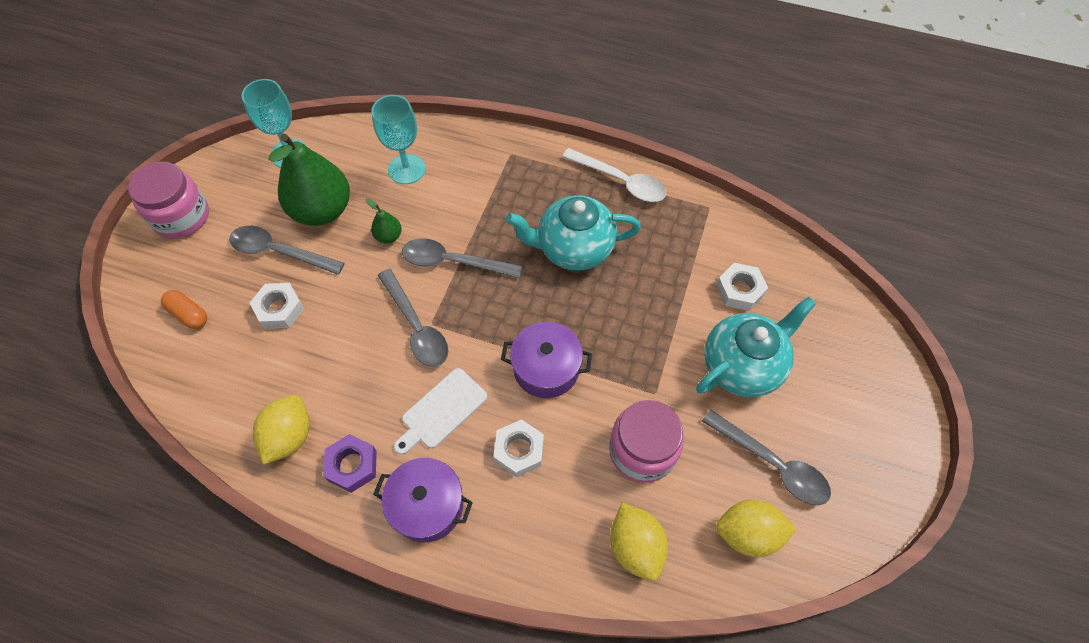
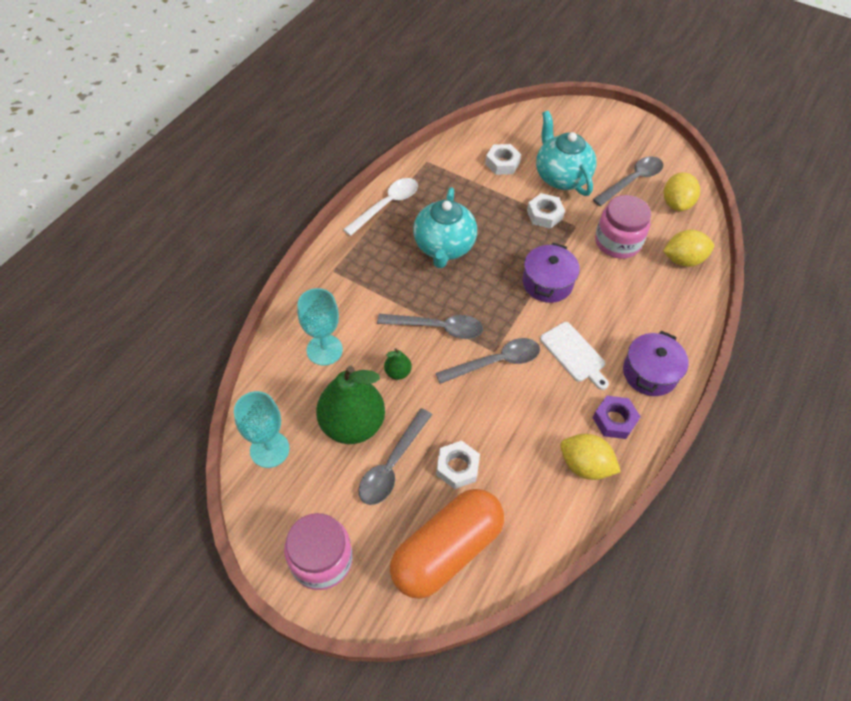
camera: 80 degrees left, 5 degrees down
(189, 314) = (446, 550): orange capsule -> orange capsule, size x2.43
(453, 262) = (437, 328): grey spoon -> grey spoon turned 105 degrees counterclockwise
(519, 450) = (611, 310): white nut -> white nut (544, 214)

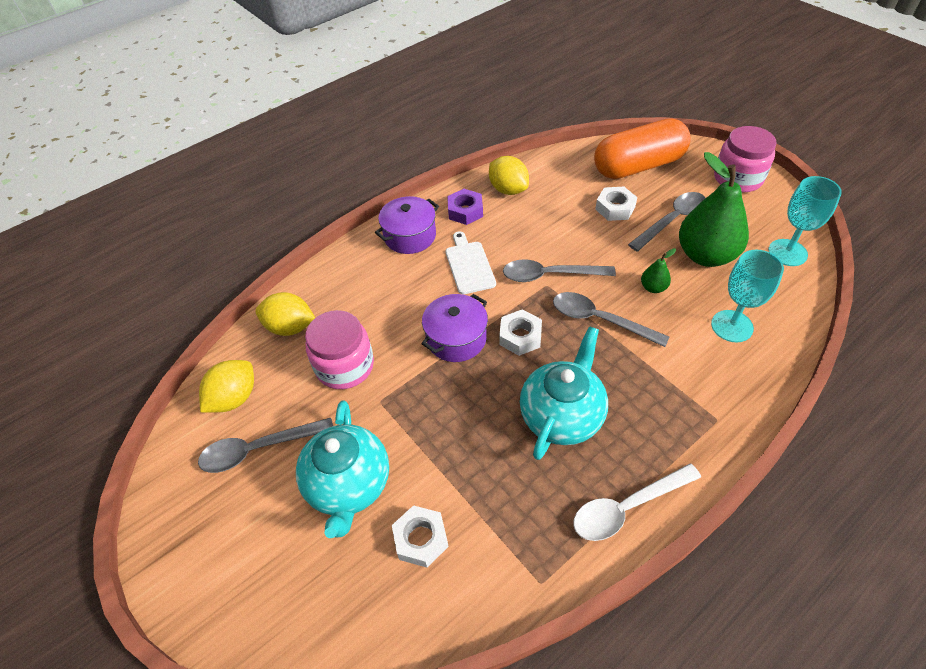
camera: 155 degrees left, 5 degrees down
(544, 214) = (409, 428): white nut -> white nut (520, 336)

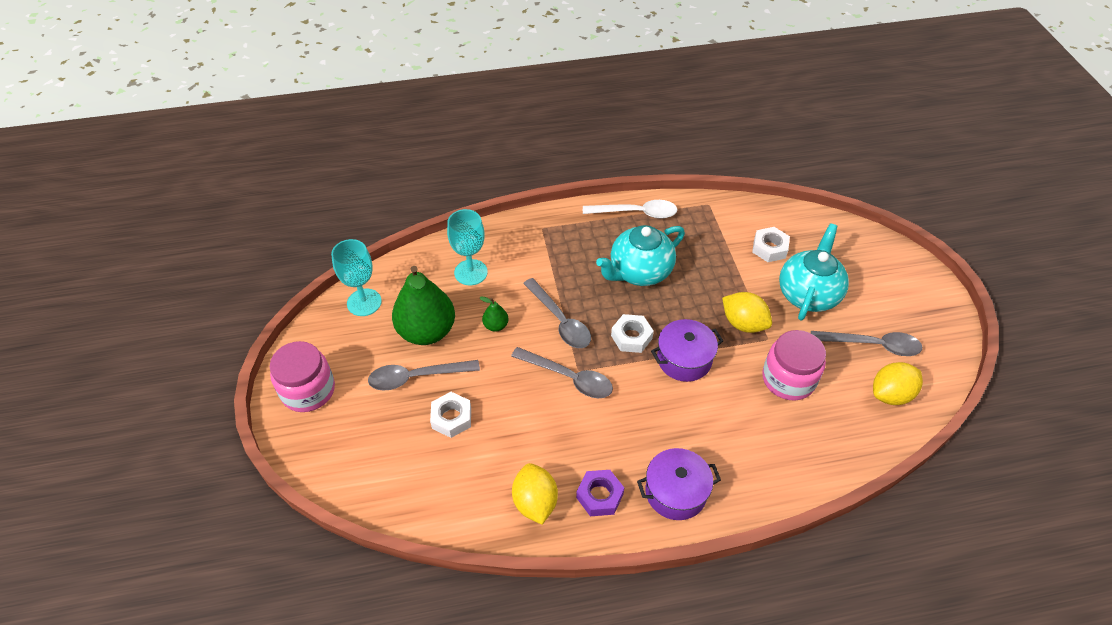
camera: 155 degrees left, 0 degrees up
(290, 327) = (831, 440): yellow lemon -> yellow lemon (743, 323)
(469, 265) = (634, 425): white cutting board -> none
(638, 166) = (377, 459): orange capsule -> none

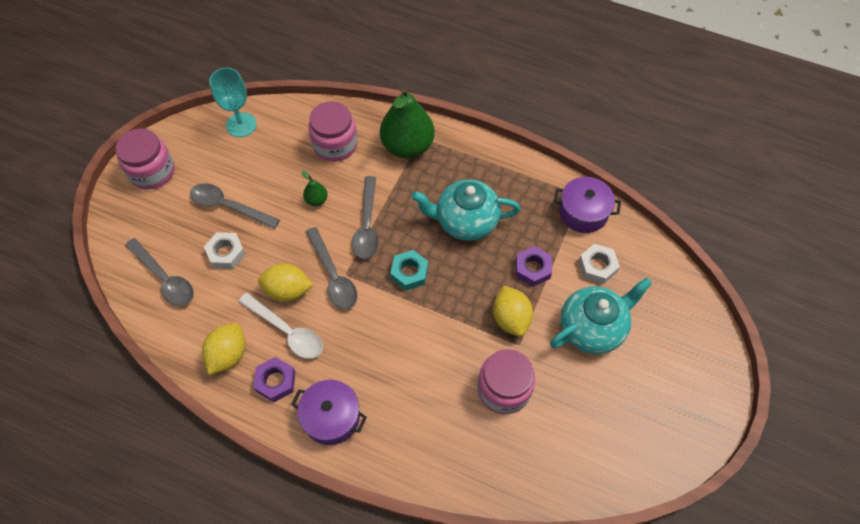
camera: 35 degrees right, 10 degrees up
(427, 331) = (264, 174): green pear -> green pear (407, 146)
(471, 272) = (335, 145): turquoise goblet -> pink jar
(631, 337) = (409, 273): white nut -> turquoise nut
(636, 213) = (509, 167): white spoon -> white spoon (287, 331)
(684, 359) = (434, 317): purple pot -> purple pot (583, 212)
(724, 277) = (532, 269): none -> purple nut
(872, 345) = (606, 408): grey spoon -> grey spoon (164, 278)
(890, 394) = (580, 460): yellow lemon -> yellow lemon (288, 290)

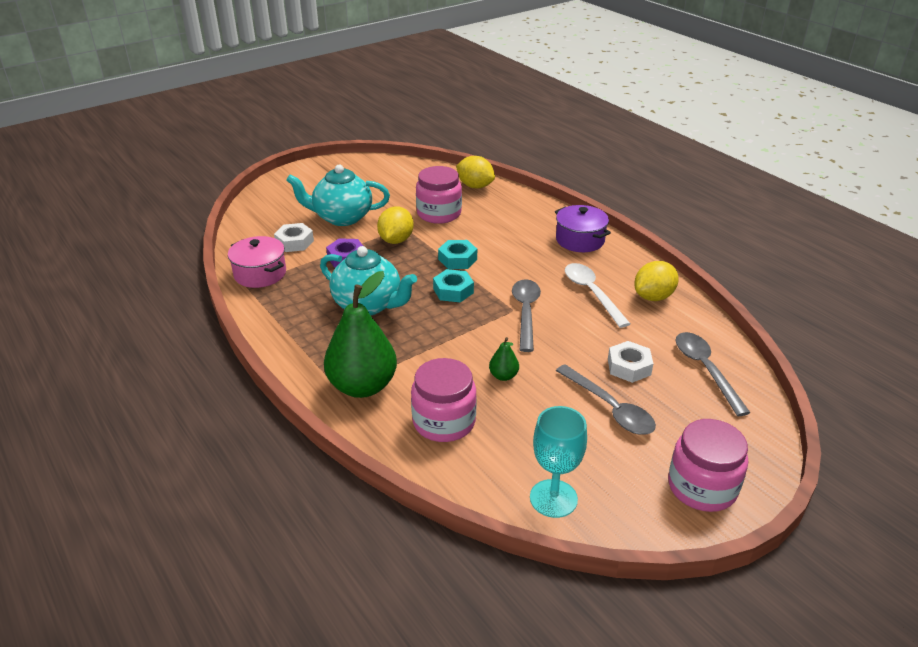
camera: 150 degrees left, 25 degrees down
(276, 381) = (616, 270): purple nut -> none
(288, 290) = (576, 318): yellow lemon -> yellow lemon (475, 186)
(367, 225) = (465, 336): grey spoon -> none
(434, 319) = (457, 259): none -> turquoise nut
(583, 212) = (260, 274): purple pot -> pink pot

